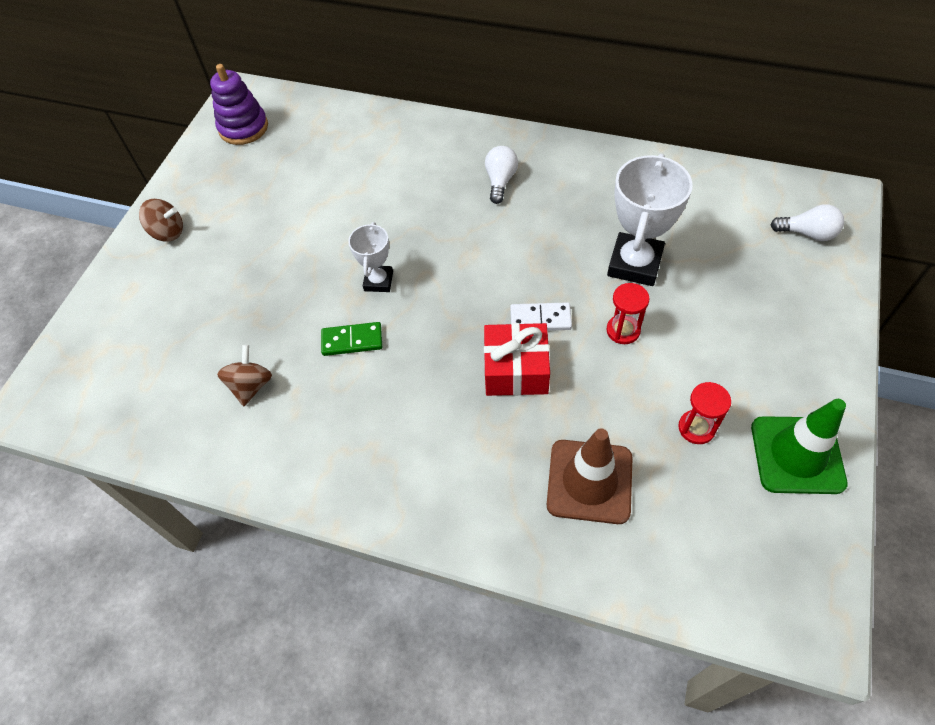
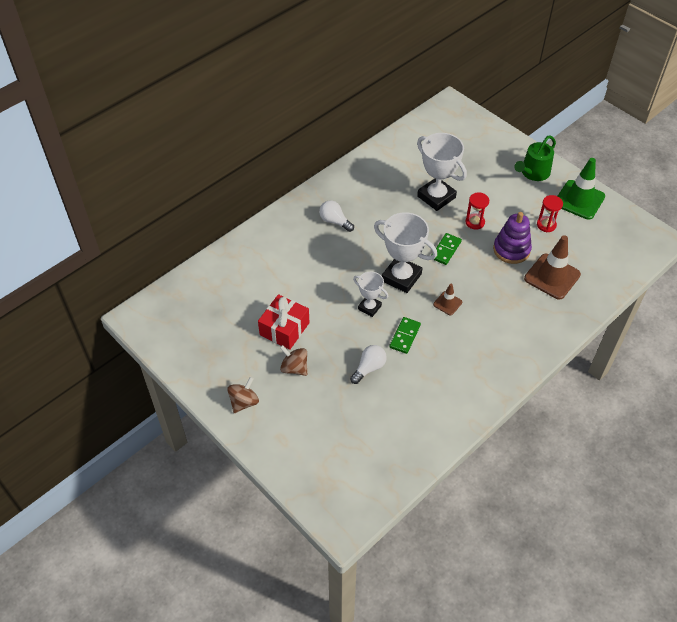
camera: 65 degrees left, 5 degrees down
(243, 128) = (175, 327): purple stacking toy -> purple stacking toy (511, 250)
(251, 386) = (405, 396): brown spinning top -> brown spinning top (294, 368)
(441, 364) = (447, 303): none -> brown traffic cone
(453, 291) = (401, 277): none -> white trophy
(516, 370) = (471, 274): red gift -> red gift (284, 329)
(540, 319) = (445, 250): white domino -> green domino
(798, 362) = (533, 173): none -> green watering can
(807, 233) = (463, 127): white light bulb -> white light bulb (369, 368)

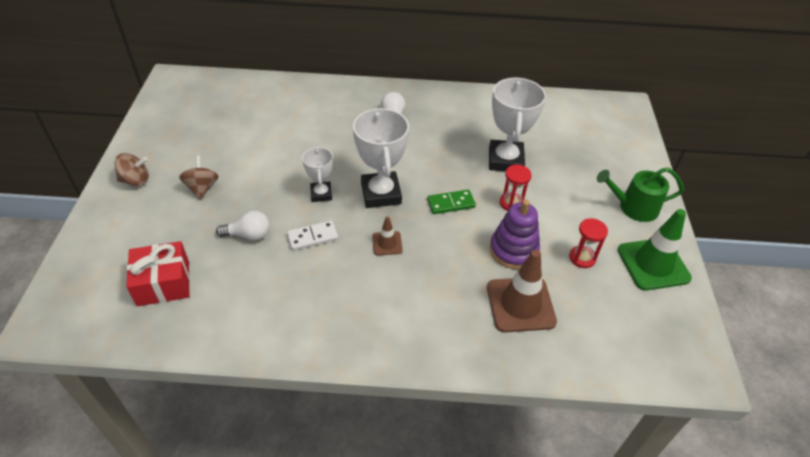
camera: 45 degrees right, 5 degrees down
(284, 329) = (240, 158): red gift -> red gift (163, 283)
(405, 336) = (312, 237): green domino -> white domino

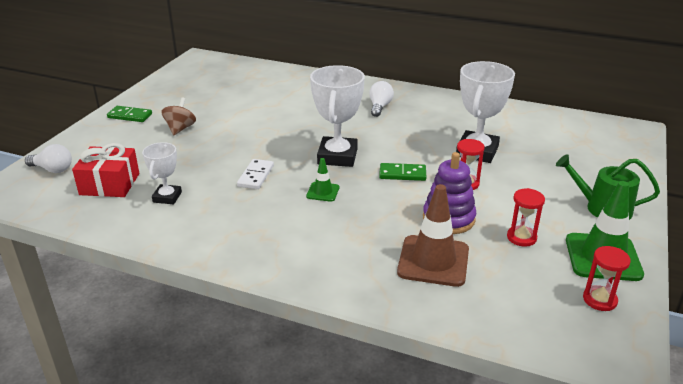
camera: 20 degrees right, 15 degrees down
(136, 180) = (130, 116): brown spinning top -> green domino
(249, 235) = (200, 165): white light bulb -> white light bulb (53, 169)
(312, 237) = (256, 176): white domino -> white domino turned 75 degrees counterclockwise
(321, 194) = (281, 148): white trophy -> white trophy (167, 197)
(387, 243) = (323, 192): brown traffic cone -> green traffic cone
(667, 312) = (599, 300): none -> red hourglass

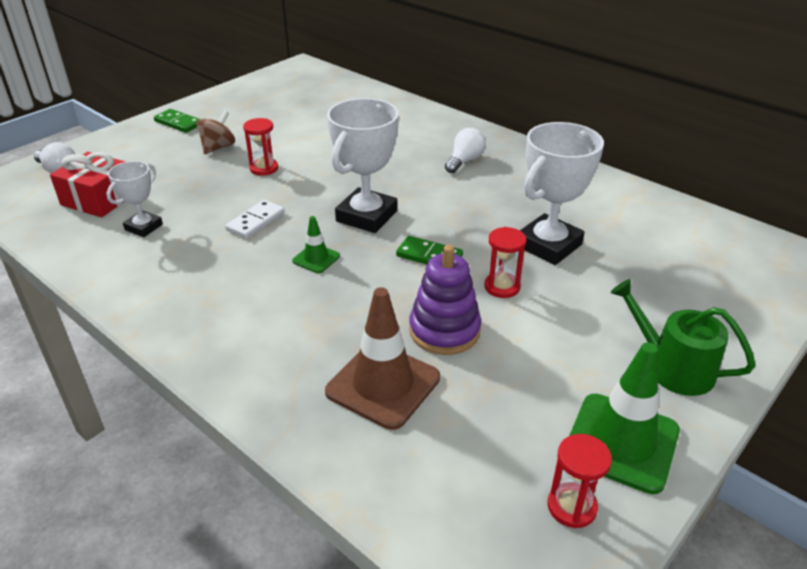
camera: 20 degrees right, 5 degrees up
(521, 237) = (523, 382): red hourglass -> red hourglass (264, 168)

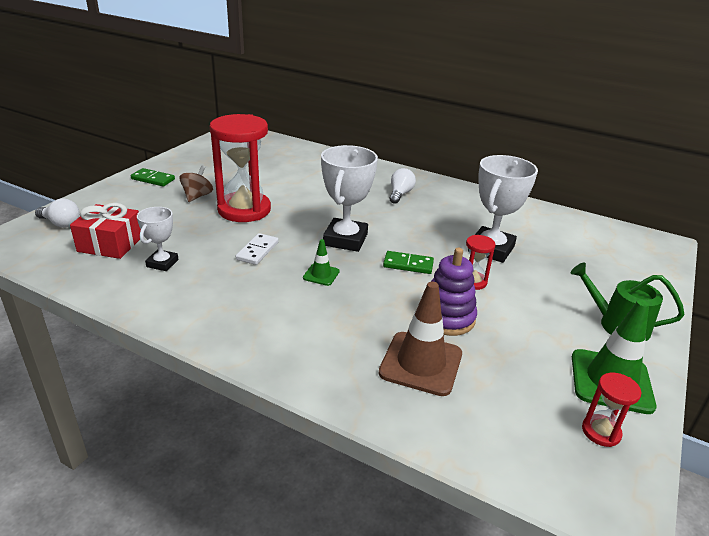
camera: 15 degrees left, 5 degrees down
(264, 168) = (244, 210): red hourglass -> red hourglass, size x2.24

